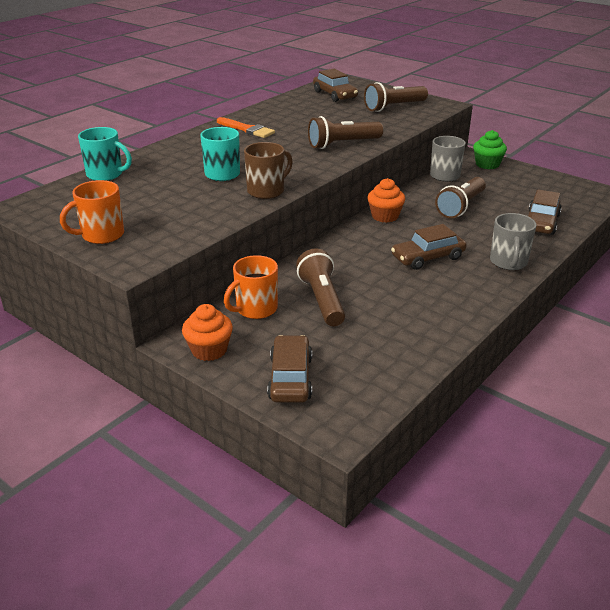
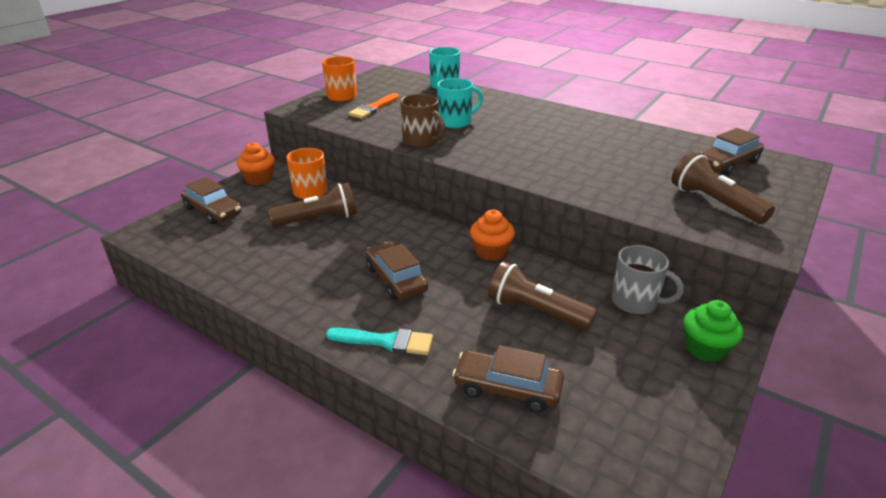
camera: 85 degrees right, 0 degrees up
(247, 129) = (571, 124): orange brush -> orange brush (373, 108)
(290, 378) = (213, 211): brown car -> brown car turned 45 degrees clockwise
(342, 144) = (554, 172): brown flashlight -> none
(508, 262) = (385, 341): grey mug -> turquoise brush

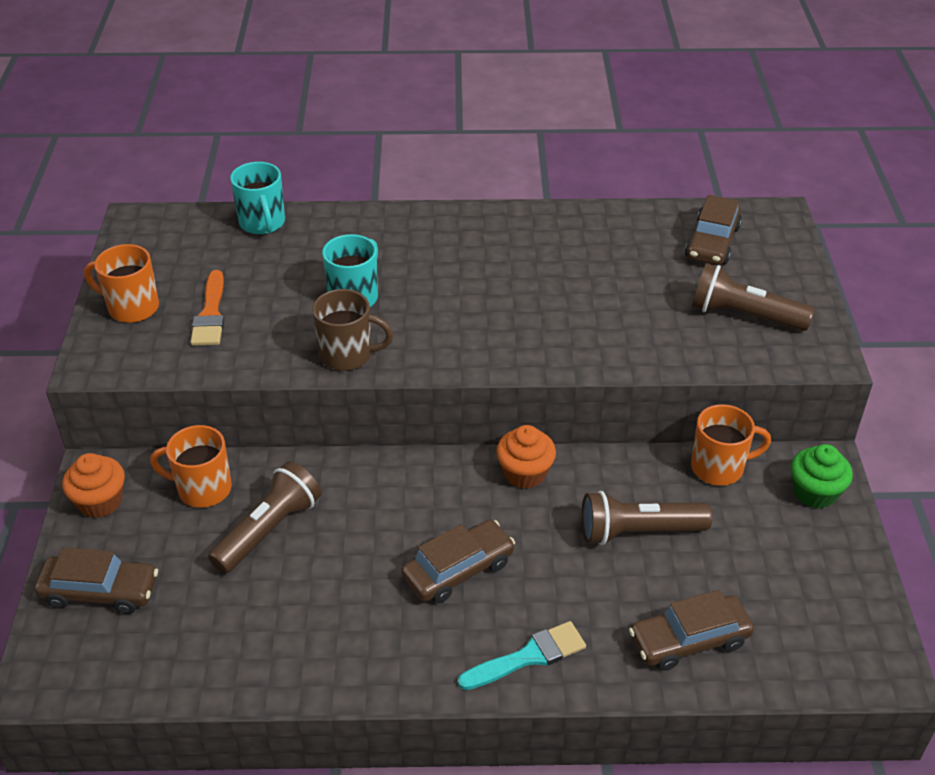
camera: 35 degrees left, 10 degrees up
(396, 279) = (458, 570): brown car -> brown car turned 120 degrees clockwise
(635, 302) = (719, 467): grey mug -> orange mug

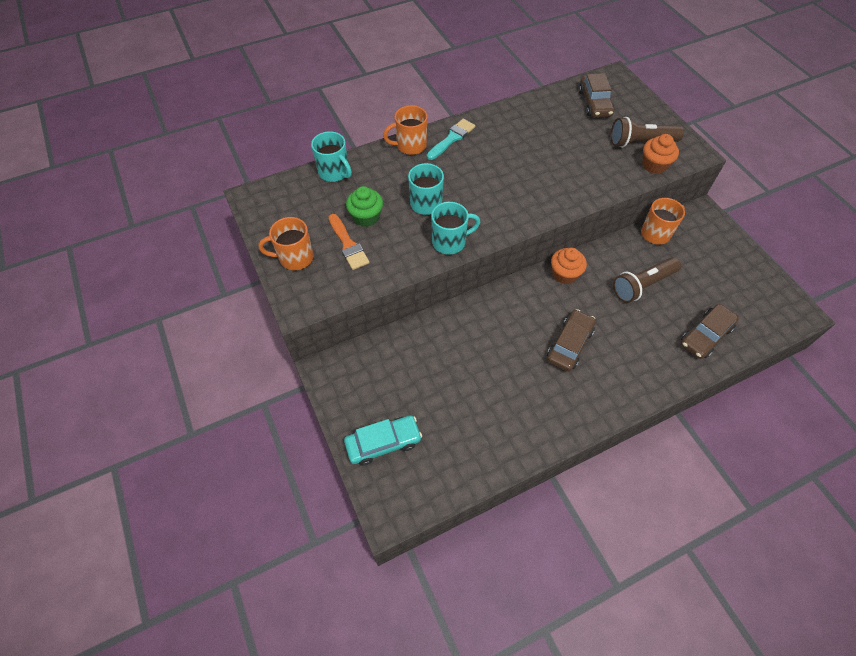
camera: 25 degrees left, 15 degrees up
(100, 501) = (341, 387): orange cupcake -> orange cupcake (654, 165)
(100, 591) = (383, 443): brown car -> turquoise car
(203, 489) = (397, 354): orange mug -> orange mug (410, 146)
(269, 529) = (452, 363): brown flashlight -> none
(347, 355) = (450, 242): brown mug -> turquoise mug
(528, 657) = (637, 379): turquoise brush -> turquoise brush (452, 138)
(815, 492) = (708, 230): green cupcake -> green cupcake (366, 217)

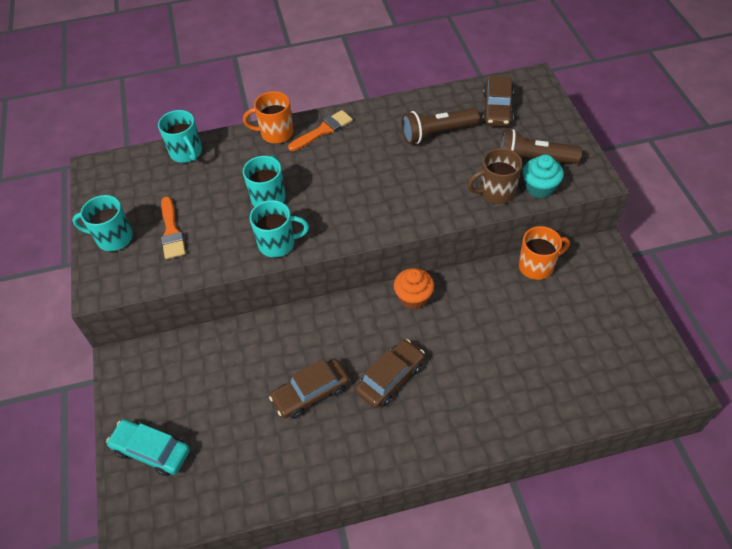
camera: 15 degrees right, 5 degrees down
(295, 258) = (113, 238): orange mug -> turquoise mug
(366, 217) = (201, 204): green cupcake -> none
(383, 443) = (151, 451): turquoise car -> turquoise car turned 150 degrees counterclockwise
(452, 138) = (323, 130): turquoise brush -> orange brush
(620, 173) = (496, 192): none -> brown mug
(642, 285) = (499, 324): brown flashlight -> brown flashlight (437, 133)
(654, 165) = (539, 188): orange cupcake -> turquoise cupcake
(705, 335) = (553, 394): brown car -> brown car (311, 393)

